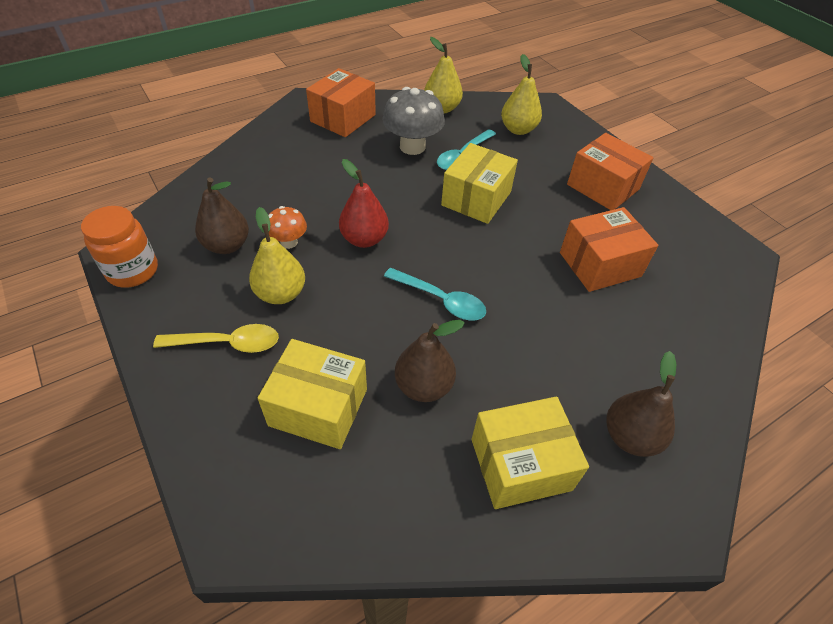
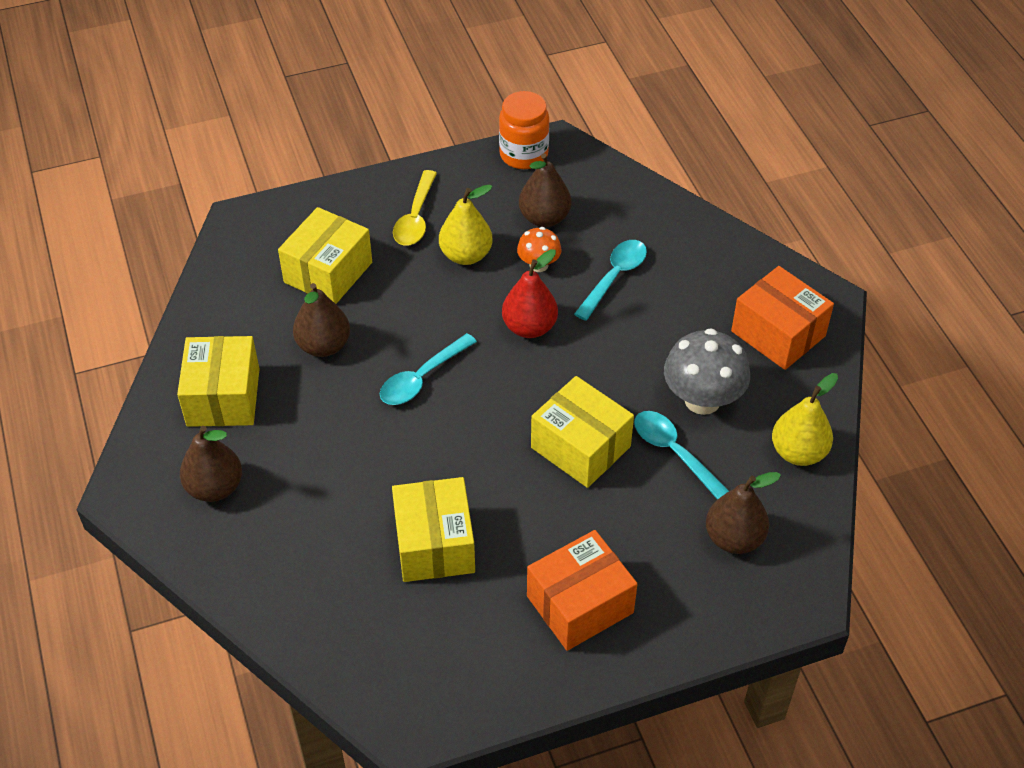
camera: 105 degrees right, 0 degrees up
(298, 196) = (614, 277): none -> turquoise spoon
(518, 129) = (734, 538): yellow pear -> brown pear
(600, 264) = (434, 544): orange box -> yellow box

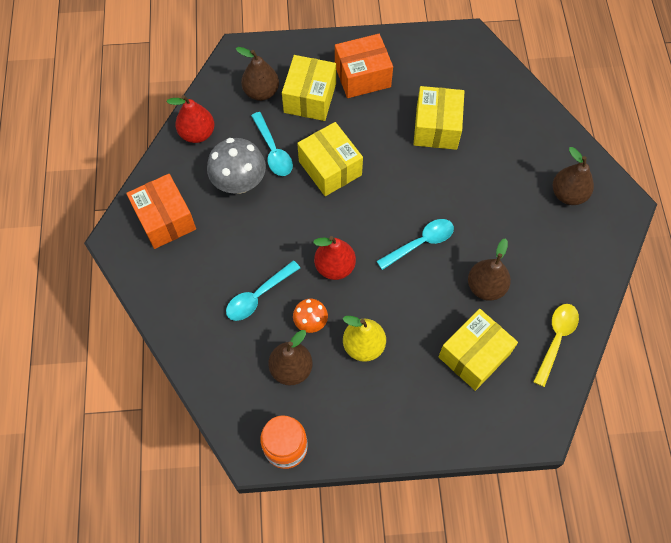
camera: 165 degrees left, 15 degrees up
(223, 397) = (560, 260): yellow box -> yellow box (310, 98)
(415, 218) = (394, 396): yellow spoon -> yellow spoon (556, 339)
(798, 452) = (197, 133): yellow pear -> red pear

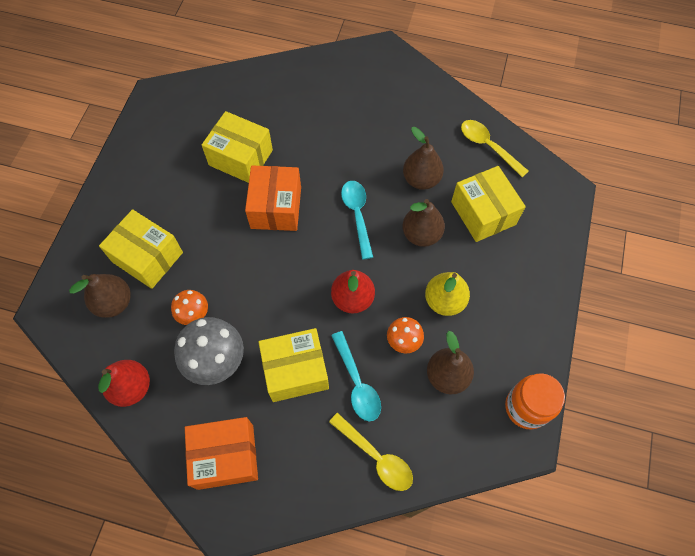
camera: 70 degrees left, 0 degrees up
(200, 331) = (376, 457): none -> yellow spoon
(273, 151) = (193, 314): turquoise spoon -> orange mushroom
(330, 168) = (240, 266): yellow box -> yellow box (295, 370)
(362, 76) = (148, 200): orange box -> orange box (276, 207)
(568, 194) = (357, 85): brown pear -> brown pear (421, 234)

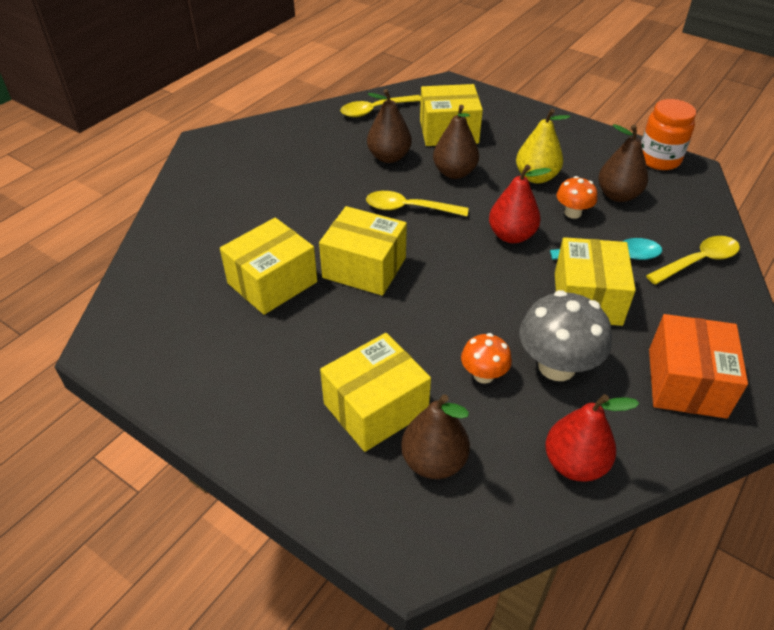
camera: 70 degrees left, 20 degrees down
(276, 207) = (364, 267): orange box -> yellow box
(357, 215) = (409, 208): turquoise spoon -> yellow spoon

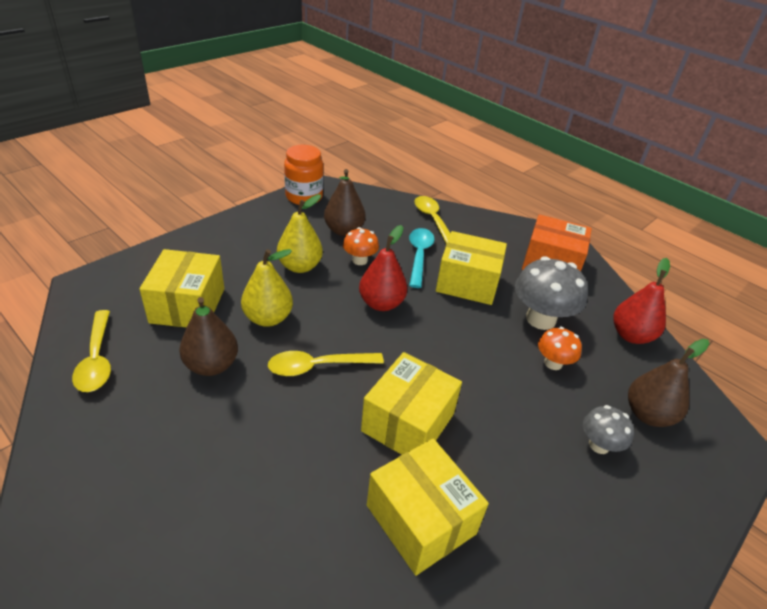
camera: 85 degrees left, 5 degrees down
(375, 408) = (599, 445): yellow box -> grey mushroom
(409, 208) = (317, 367): yellow spoon -> yellow spoon turned 60 degrees clockwise
(454, 172) = (268, 318): brown pear -> yellow pear

